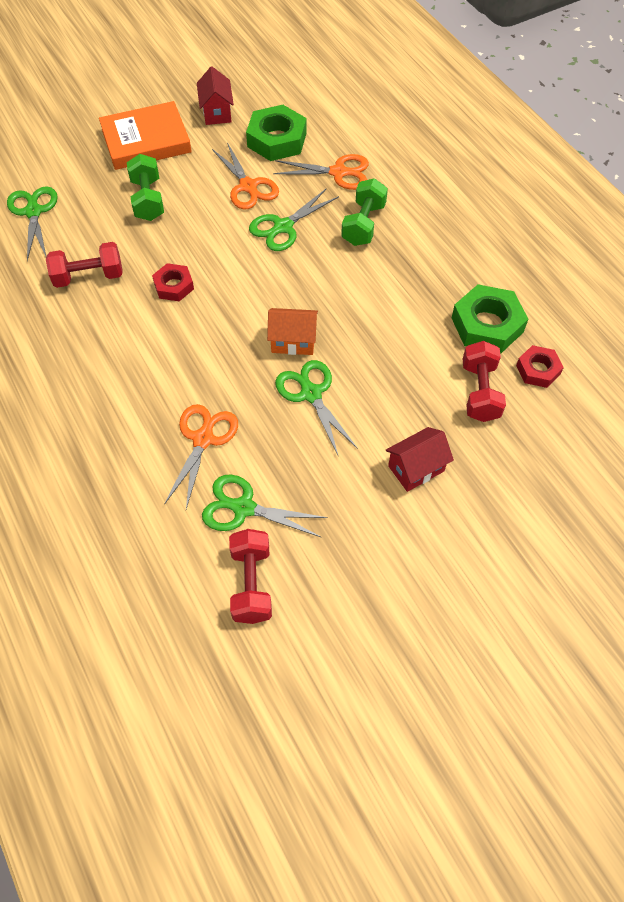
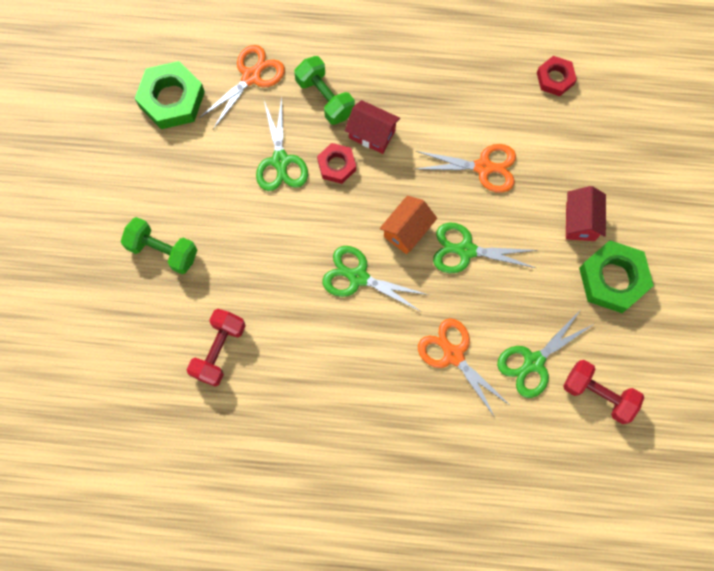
camera: 55 degrees left, 15 degrees up
(33, 212) = (101, 357): green scissors -> green scissors (358, 277)
(146, 141) = (84, 209): orange book -> none
(174, 286) = (281, 287): red nut -> red nut (336, 165)
(217, 112) = (94, 126): red house -> red house (372, 134)
(248, 186) = (211, 159): orange scissors -> orange scissors (483, 167)
(480, 392) = (546, 131): red dumbbell -> none
(487, 325) = (491, 81): green nut -> green nut (613, 279)

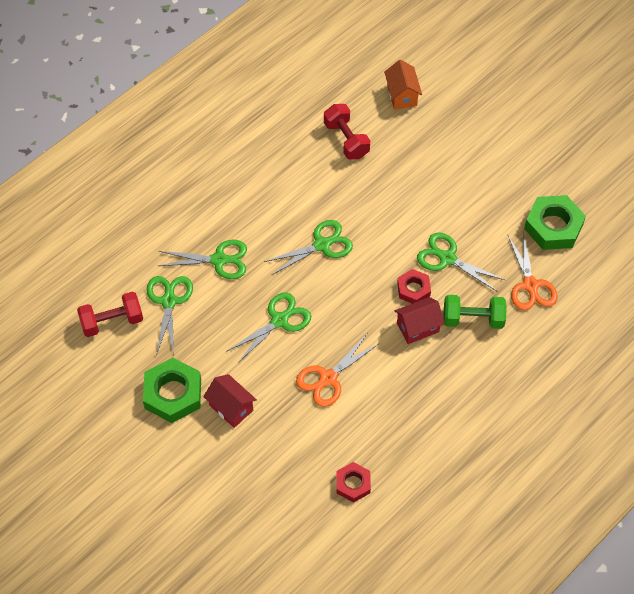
camera: 130 degrees right, 15 degrees down
(163, 250) = (442, 153): green dumbbell -> none
(407, 231) = (326, 296): orange house -> orange house (402, 95)
(453, 355) = (219, 260): orange scissors -> green scissors

